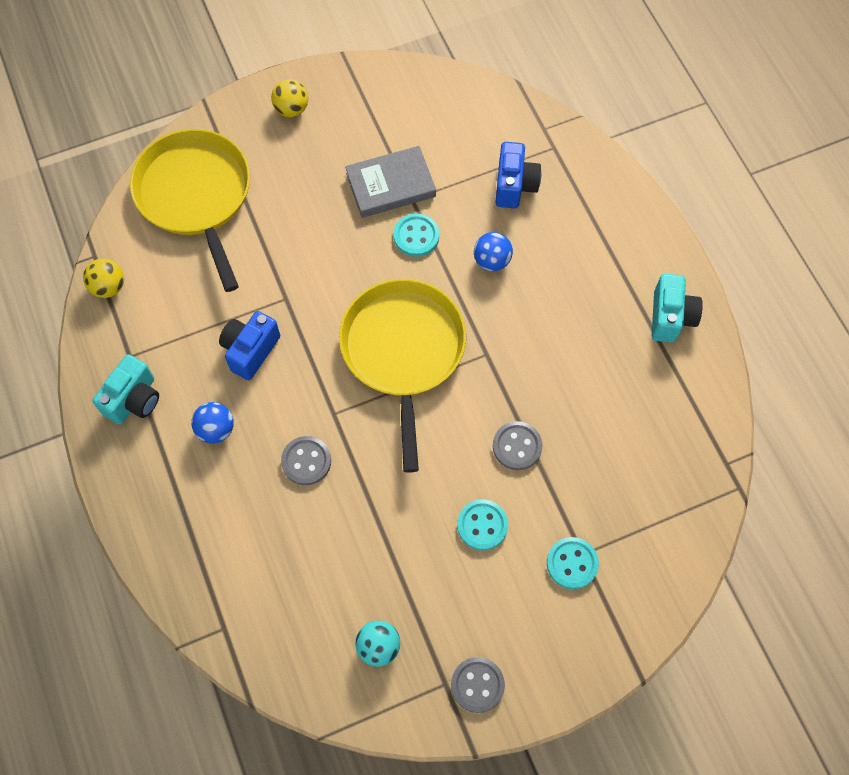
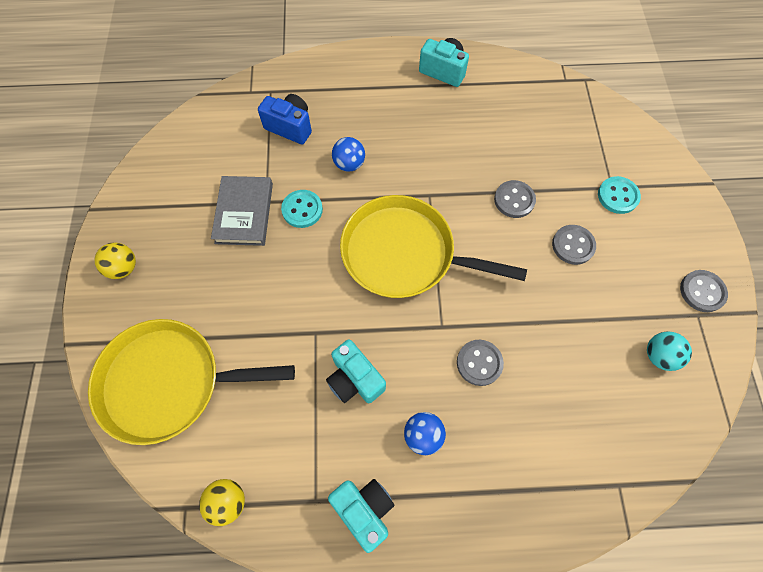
camera: 70 degrees left, 0 degrees up
(250, 350) = (355, 379): blue camera -> turquoise camera
(482, 525) = (573, 245): turquoise button -> grey button

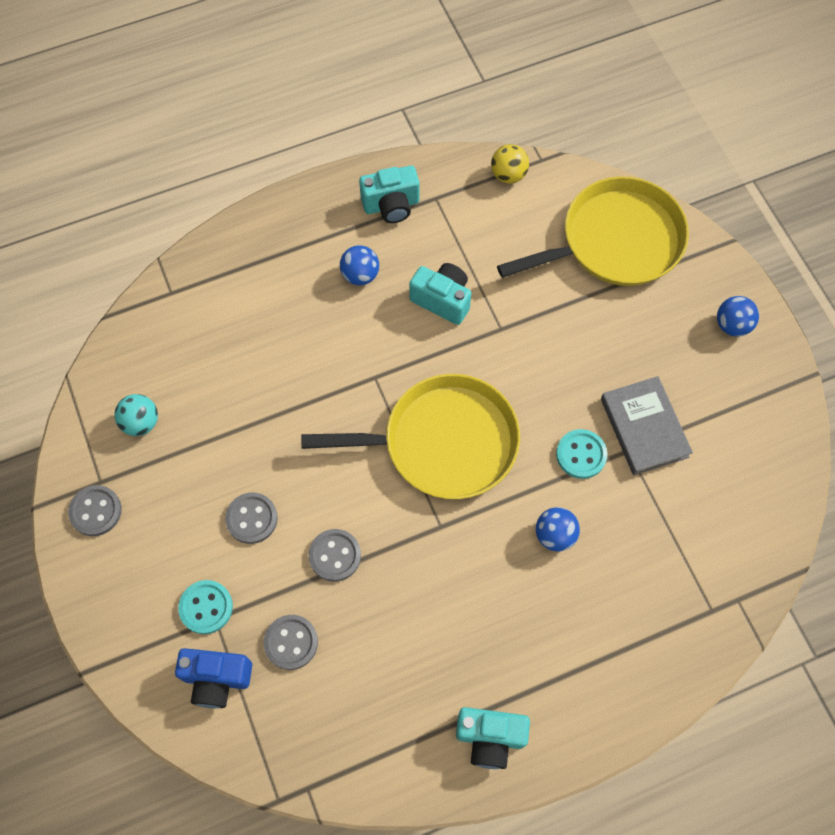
camera: 160 degrees right, 0 degrees up
(124, 268) = (732, 325): yellow ball -> blue ball
(290, 127) = (655, 562): blue camera -> blue camera (217, 679)
(364, 509) = (391, 205): turquoise camera -> turquoise camera turned 45 degrees counterclockwise
(479, 363) = (325, 354): grey button -> grey button (291, 642)

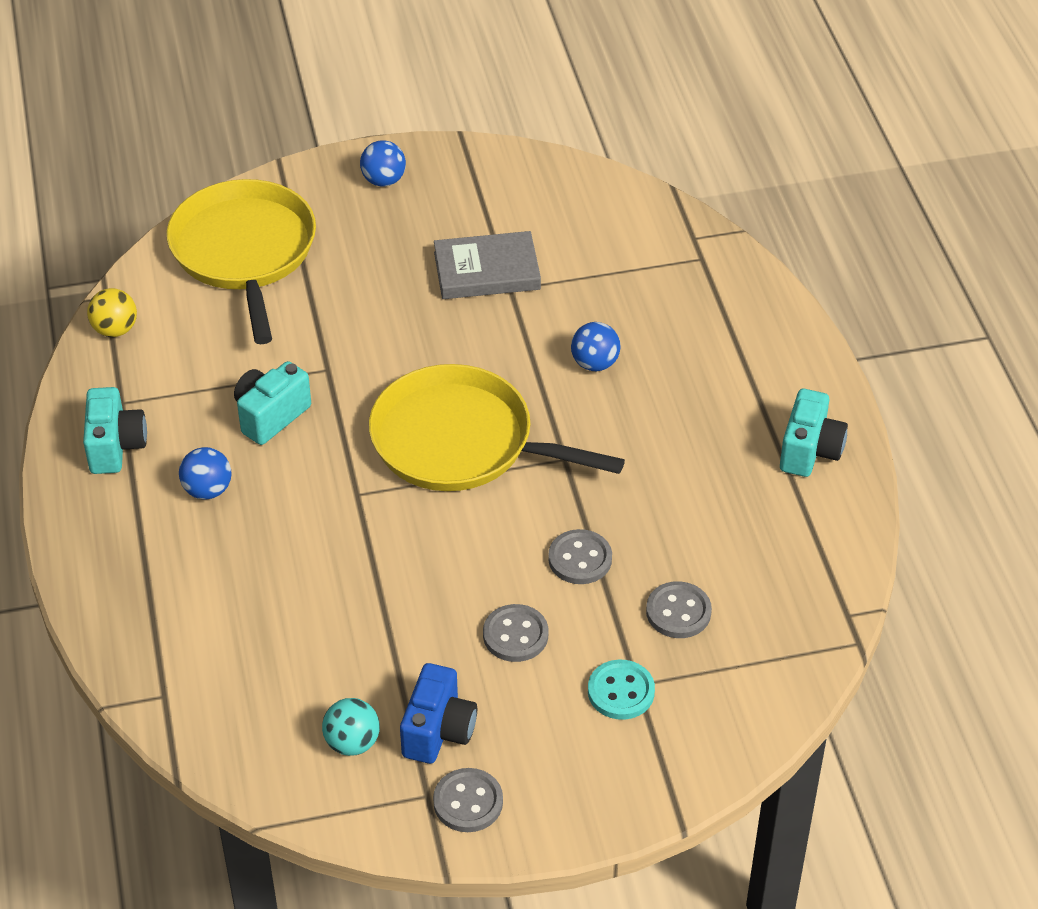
camera: 80 degrees left, 20 degrees down
(217, 679) = (711, 688): blue camera -> blue camera (438, 731)
(443, 442) = (460, 441): yellow pan -> yellow pan turned 75 degrees counterclockwise
(581, 455) = (506, 326): turquoise button -> none

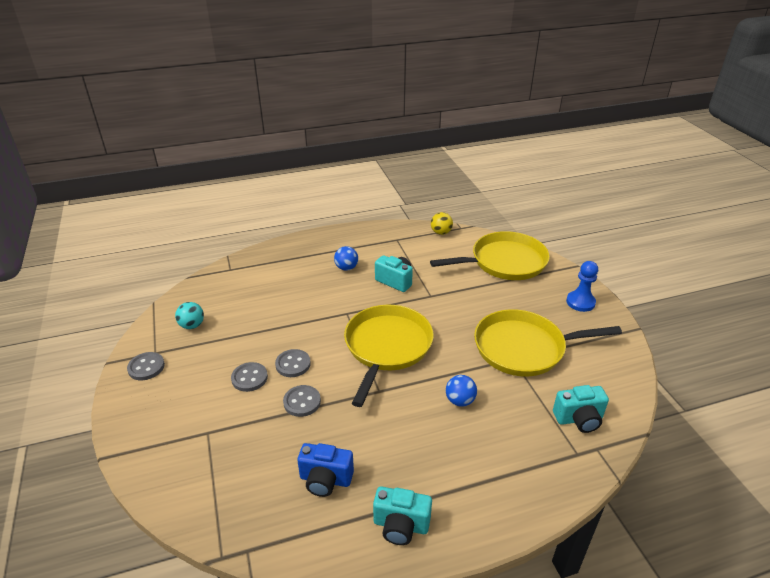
camera: 85 degrees right, 10 degrees down
(115, 446) = (370, 241): turquoise camera -> turquoise camera (579, 419)
(383, 180) = (580, 302): blue ball -> blue pawn
(438, 731) = (192, 353): blue camera -> blue camera (325, 480)
(487, 271) = (524, 348): grey book -> yellow pan
(621, 691) = (203, 425): turquoise button -> none
(678, 612) = (258, 450): grey button -> grey button (293, 364)

